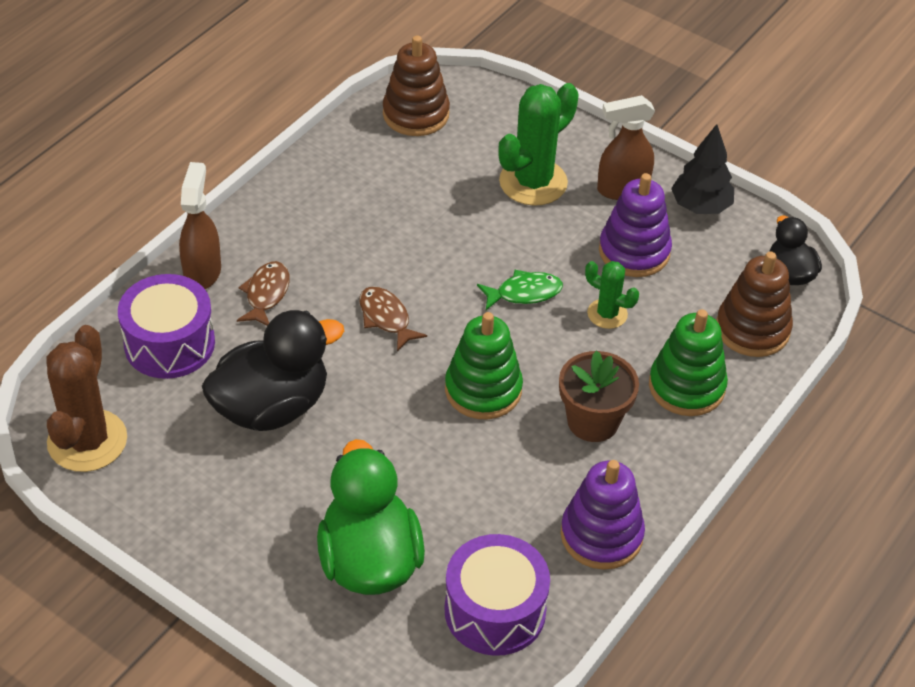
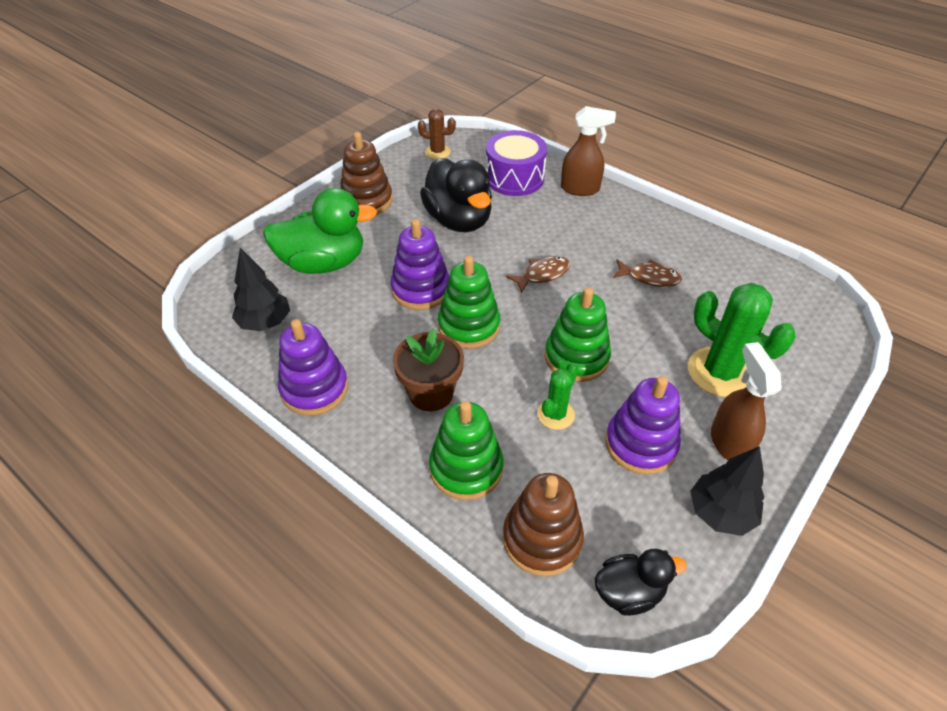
camera: 95 degrees right, 0 degrees up
(87, 441) = (437, 152): brown cactus -> brown cactus, size x0.55
(266, 294) = (562, 217): brown fish -> brown fish (649, 277)
(416, 114) = (786, 297): brown stacking toy -> brown stacking toy (367, 201)
(419, 442) = (421, 289): none -> purple stacking toy
(495, 610) = (265, 323): purple drum -> black tree
(524, 293) = (576, 357): green fish -> green stacking toy

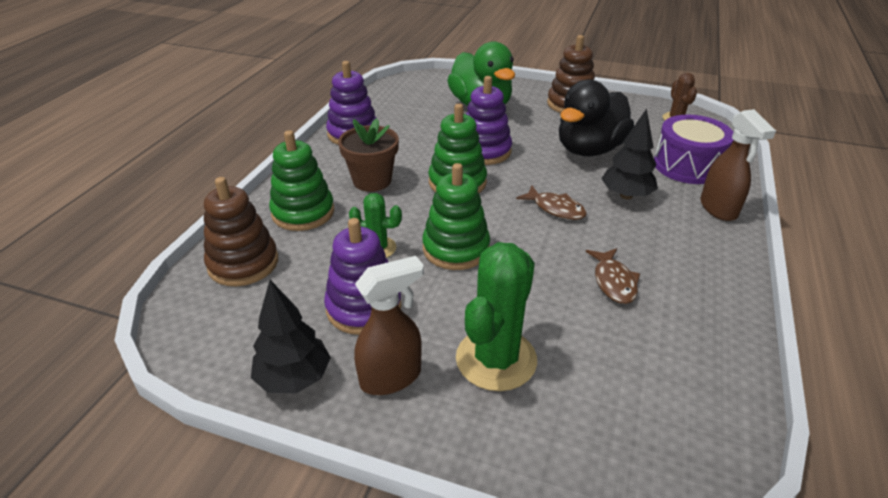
camera: 70 degrees right, 10 degrees down
(265, 323) = (404, 102): black tree -> black tree (626, 195)
(629, 592) = (197, 322): black duck -> none

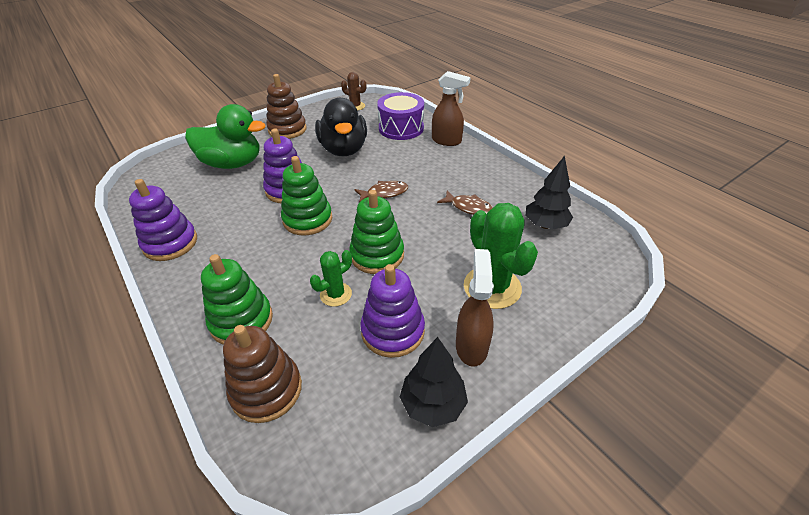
camera: 55 degrees left, 5 degrees up
(372, 181) = (250, 261): brown flower pot -> none
(626, 195) = (402, 162): black tree -> black tree (545, 225)

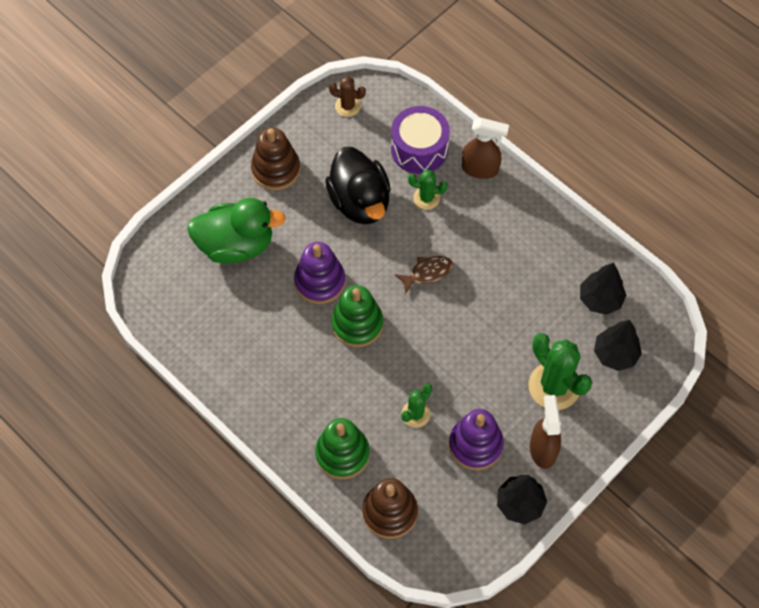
camera: 10 degrees left, 20 degrees up
(170, 243) = (230, 376): purple stacking toy -> none
(377, 255) = (441, 362): green stacking toy -> none
(398, 152) = (426, 198): none -> green cactus
(468, 207) = (520, 284): brown fish -> none
(561, 268) = (615, 354): none -> black tree

